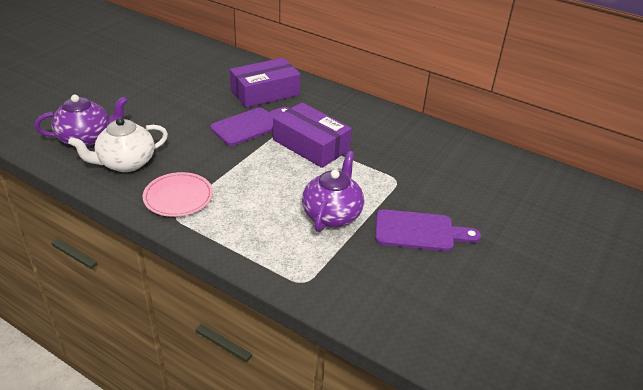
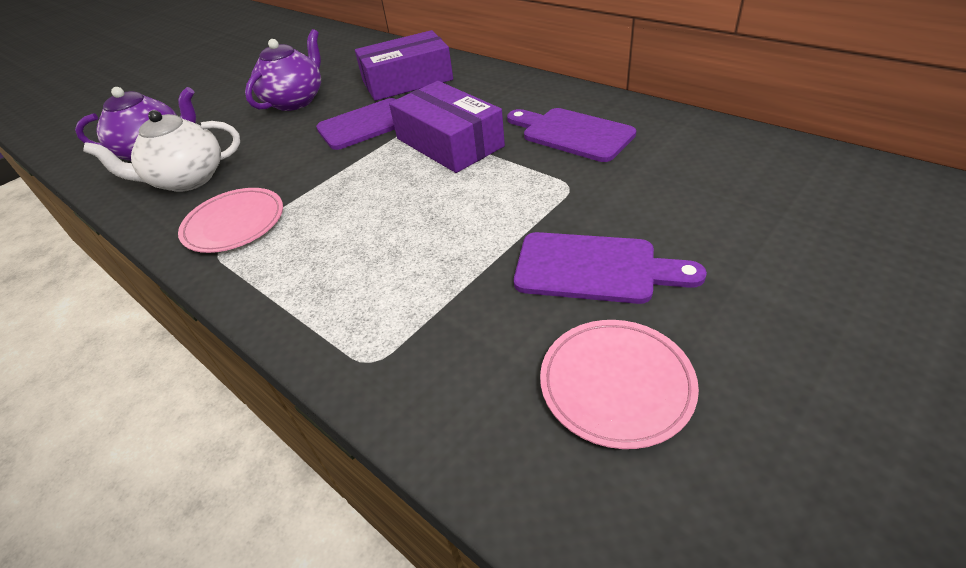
camera: 15 degrees right, 5 degrees up
(332, 214) = (452, 243): purple teapot -> purple teapot (295, 101)
(392, 144) = (572, 134): none -> purple cutting board
(440, 291) = (616, 384): none -> pink plate

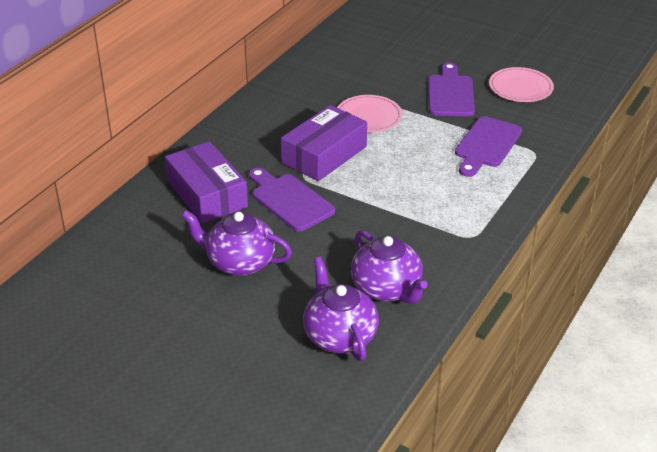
camera: 105 degrees left, 5 degrees down
(188, 180) = (387, 289): white teapot -> purple teapot
(234, 223) = (440, 238): pink plate -> pink plate (368, 117)
(572, 134) = (313, 103): purple cutting board -> purple cutting board (486, 145)

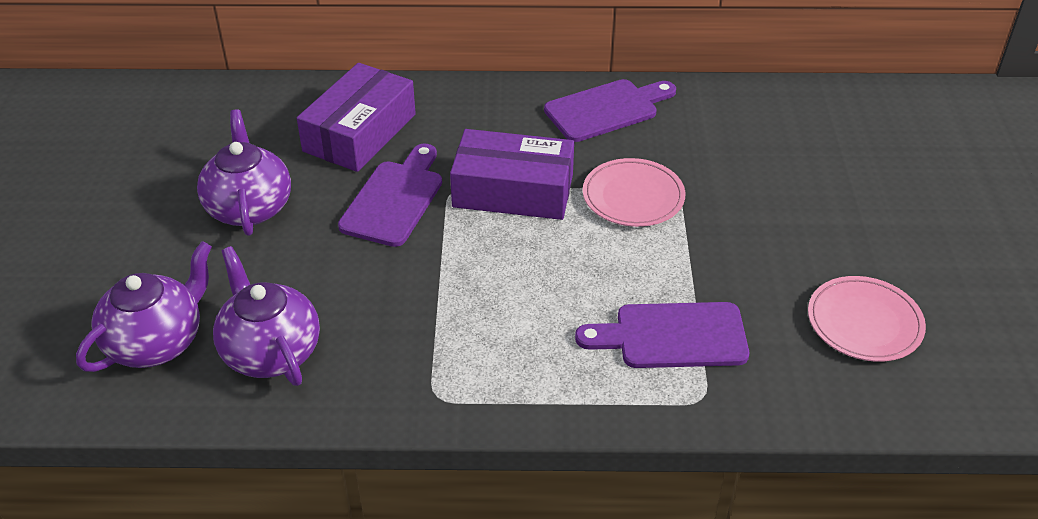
camera: 60 degrees right, 5 degrees up
(387, 289) = (270, 351): purple teapot -> purple teapot turned 120 degrees clockwise
(450, 93) = (769, 253): purple cutting board -> purple cutting board (606, 109)

